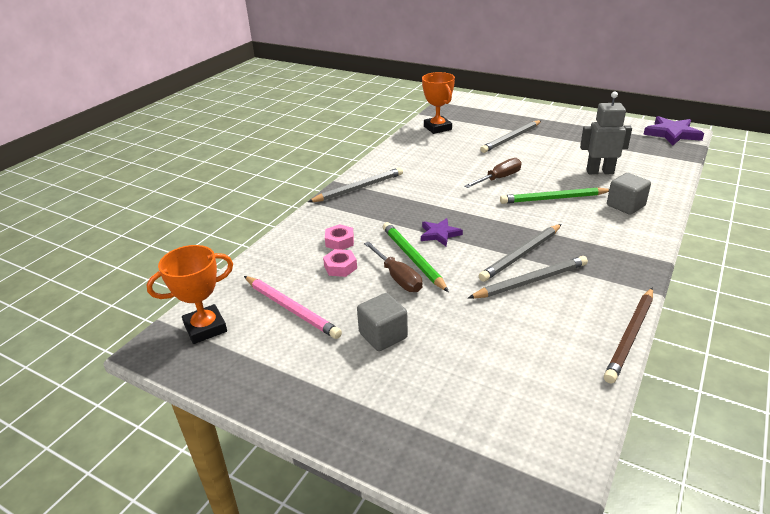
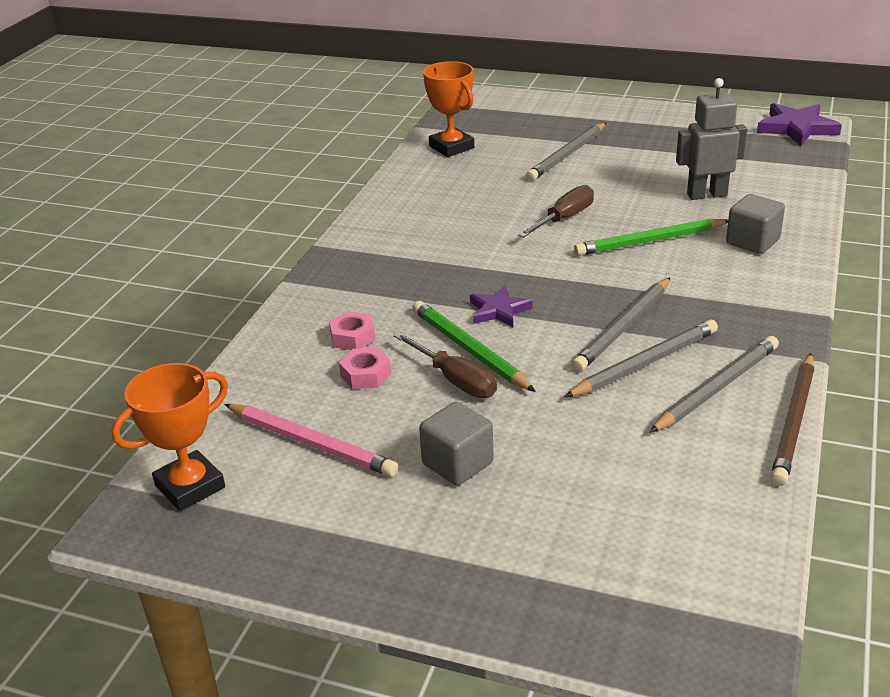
camera: 10 degrees left, 0 degrees up
(358, 188) = (357, 253): grey pencil -> grey pencil (717, 388)

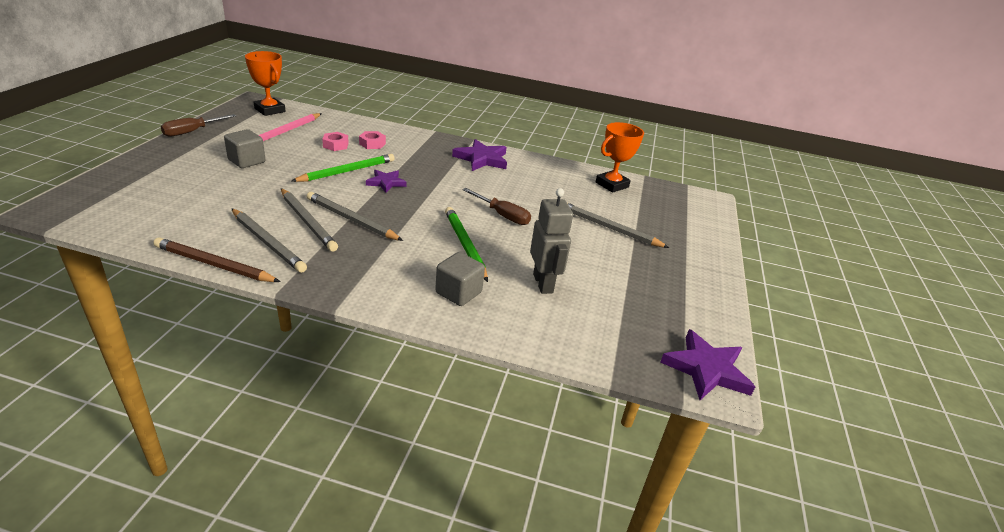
camera: 80 degrees right, 0 degrees up
(392, 236) = (482, 159): none -> purple star
(455, 380) = (319, 166): brown screwdriver -> brown screwdriver (192, 132)

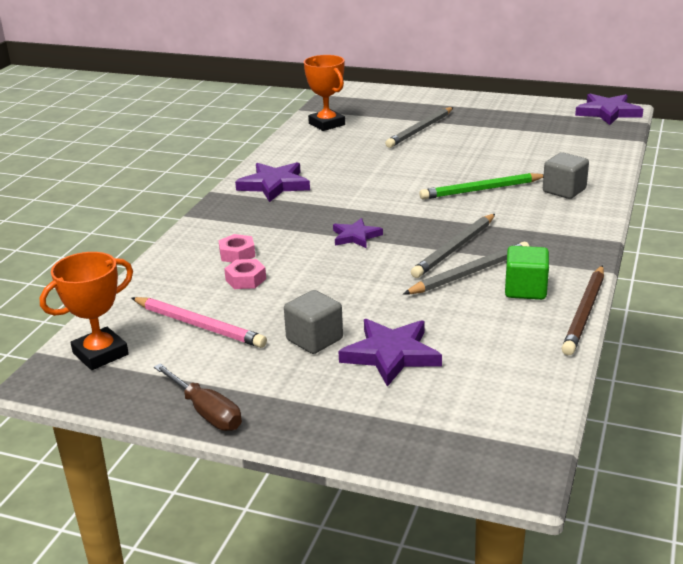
camera: 80 degrees left, 5 degrees down
(211, 182) = (391, 355): none -> purple star
(267, 242) = (525, 290): grey pencil -> green cube
(347, 171) = (330, 263): green pencil -> none
(502, 215) = (414, 174): brown screwdriver -> none
(543, 283) = (530, 158): grey robot -> none

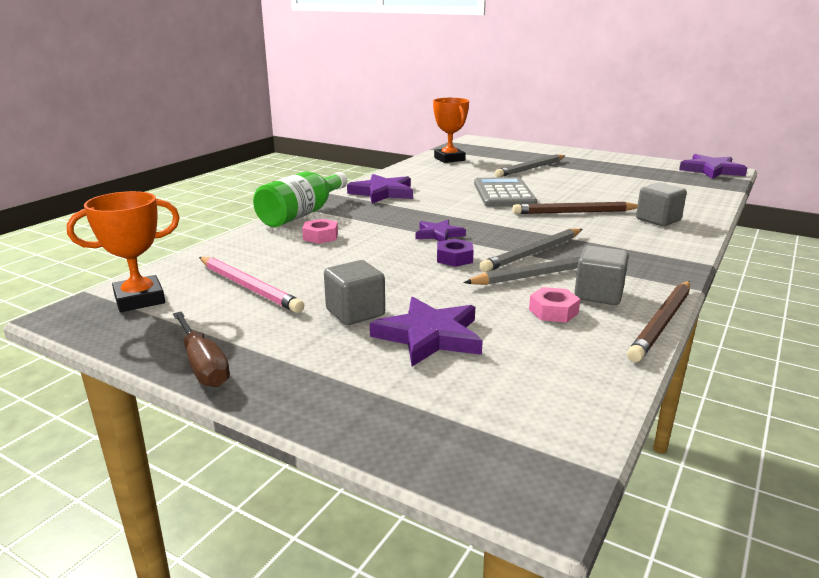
camera: 10 degrees right, 5 degrees down
(202, 226) = (302, 214): none -> green bottle
(245, 279) = (316, 256): pink nut -> pink nut (553, 311)
(382, 265) = (454, 258): none -> purple nut
(403, 172) = (503, 194): none -> grey calculator
(481, 190) = (574, 212): green pencil -> brown pencil
(525, 290) = (598, 294): green cube -> grey cube

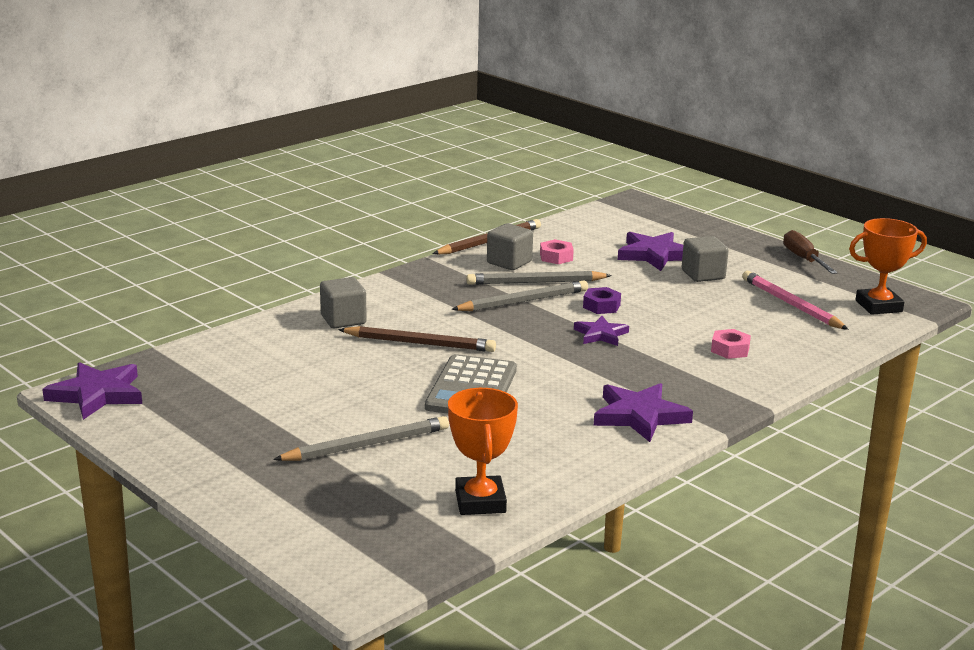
camera: 165 degrees left, 0 degrees up
(302, 214) = (754, 388): green bottle -> none

